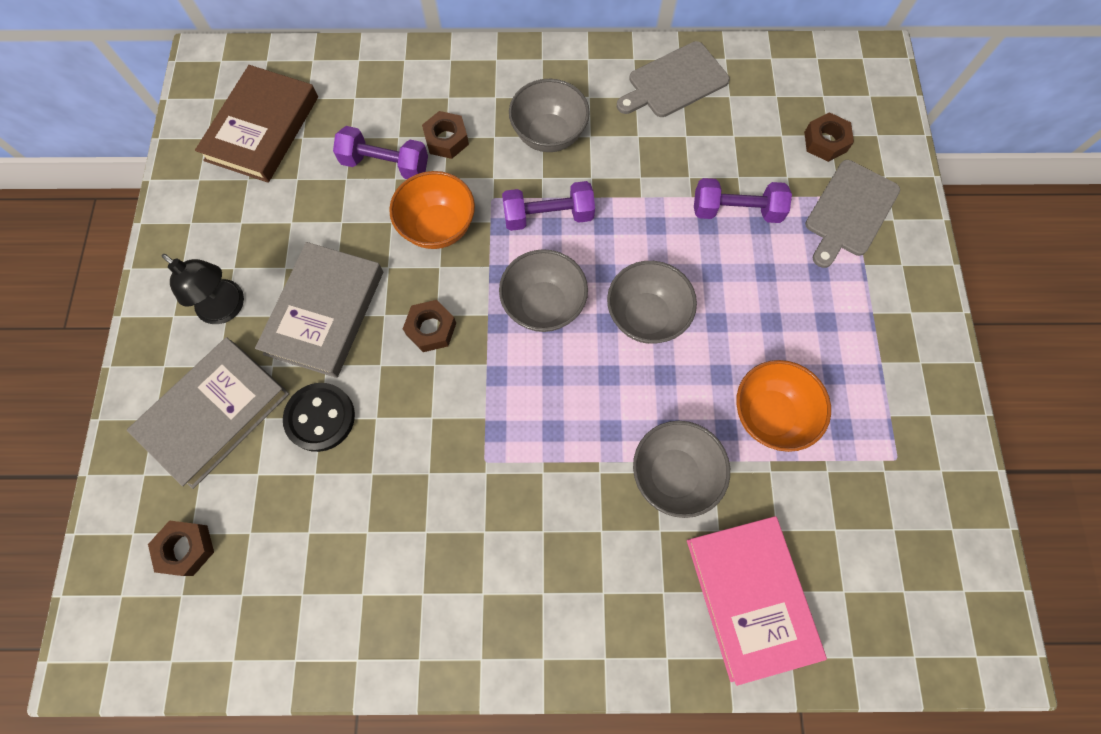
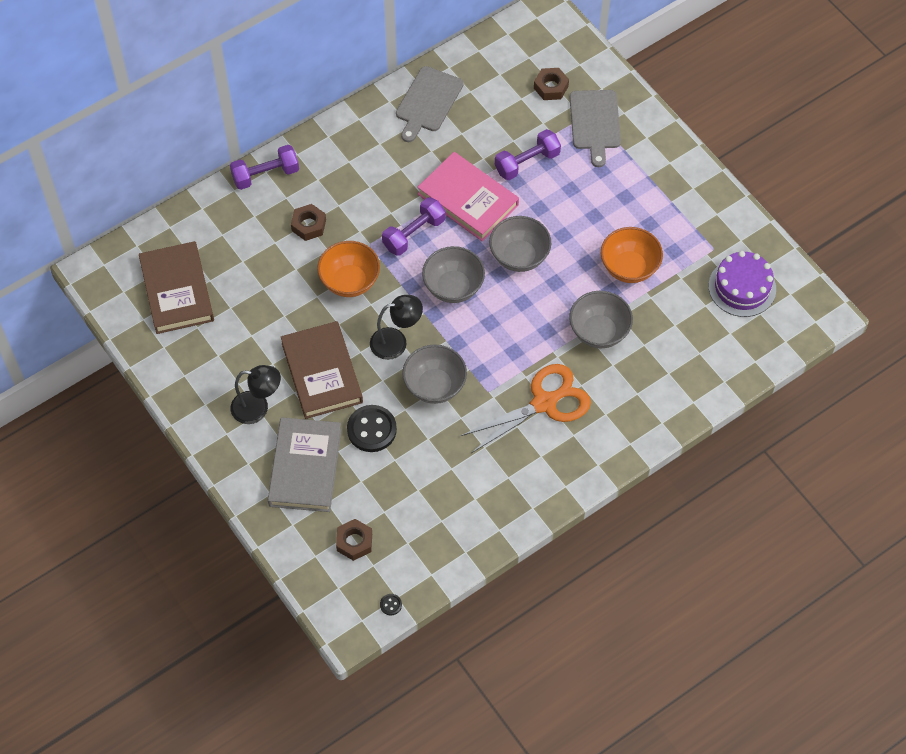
camera: 35 degrees left, 10 degrees down
(155, 667) = (390, 605): none -> black button
(325, 312) = (322, 373): grey book -> brown book
(385, 165) = (282, 264): purple dumbbell -> purple dumbbell (265, 175)
(431, 329) = (396, 342): brown nut -> black lamp
(539, 524) = (544, 403): none -> orange scissors
(549, 135) = (373, 183): grey bowl -> grey bowl (434, 386)
(750, 596) = (684, 366): pink book -> pink book (468, 199)
(902, 537) = (742, 287): none -> purple cake

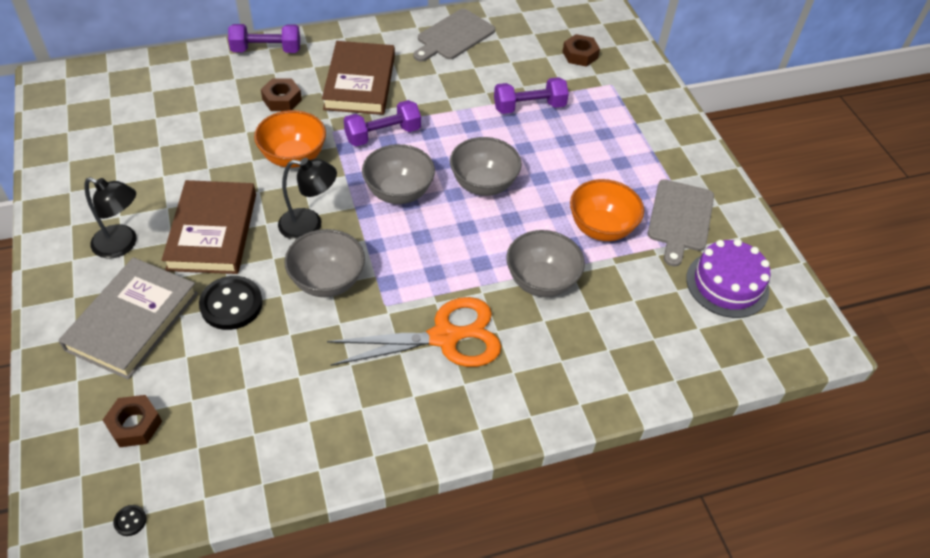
camera: 15 degrees right, 10 degrees down
(177, 290) = (117, 117): brown book -> brown book (360, 82)
(468, 199) = (453, 121): pink book -> none
(595, 123) = (613, 93): grey cutting board -> grey cutting board (680, 218)

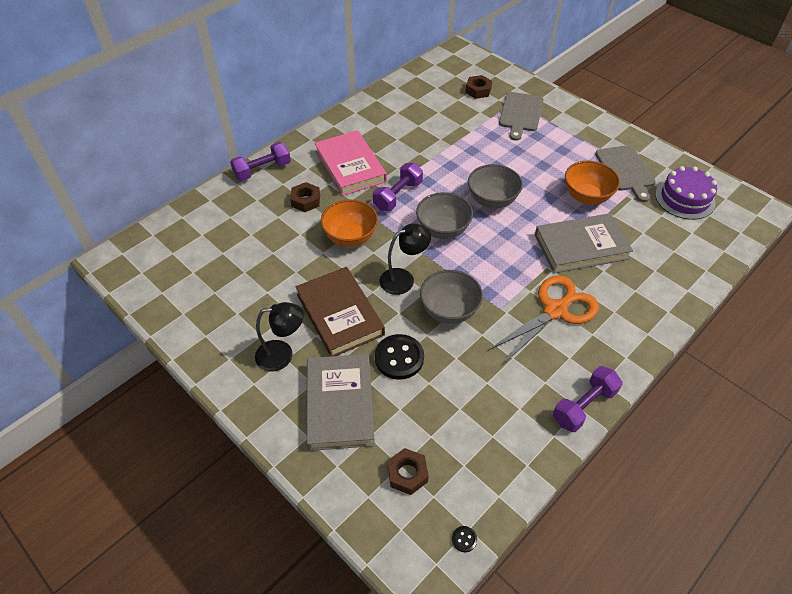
camera: 25 degrees left, 0 degrees up
(360, 82) = (350, 166): brown book -> pink book
(453, 36) = (386, 109): grey cutting board -> grey cutting board (520, 114)
(529, 107) = (476, 137): purple dumbbell -> purple dumbbell (584, 406)
(541, 281) = (581, 246): grey bowl -> grey book

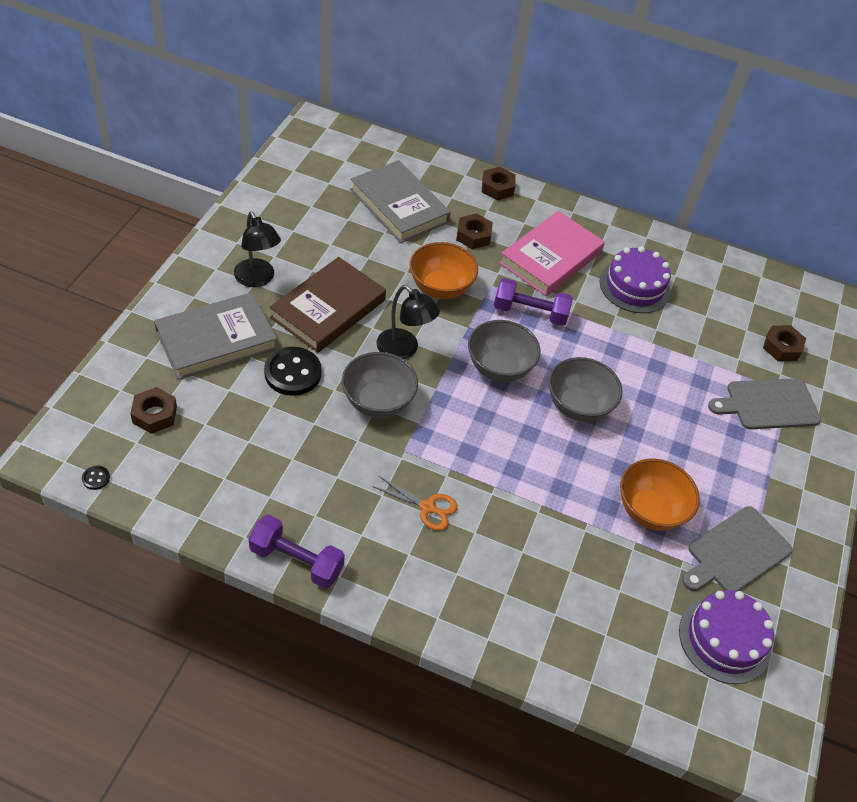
camera: 60 degrees right, 0 degrees up
(262, 170) = (497, 188): purple dumbbell -> brown nut
(398, 135) = (634, 286): none -> purple cake
(555, 310) = (427, 507): orange scissors -> orange scissors, size x0.52
(581, 246) = (551, 518): grey book -> grey book (399, 206)

